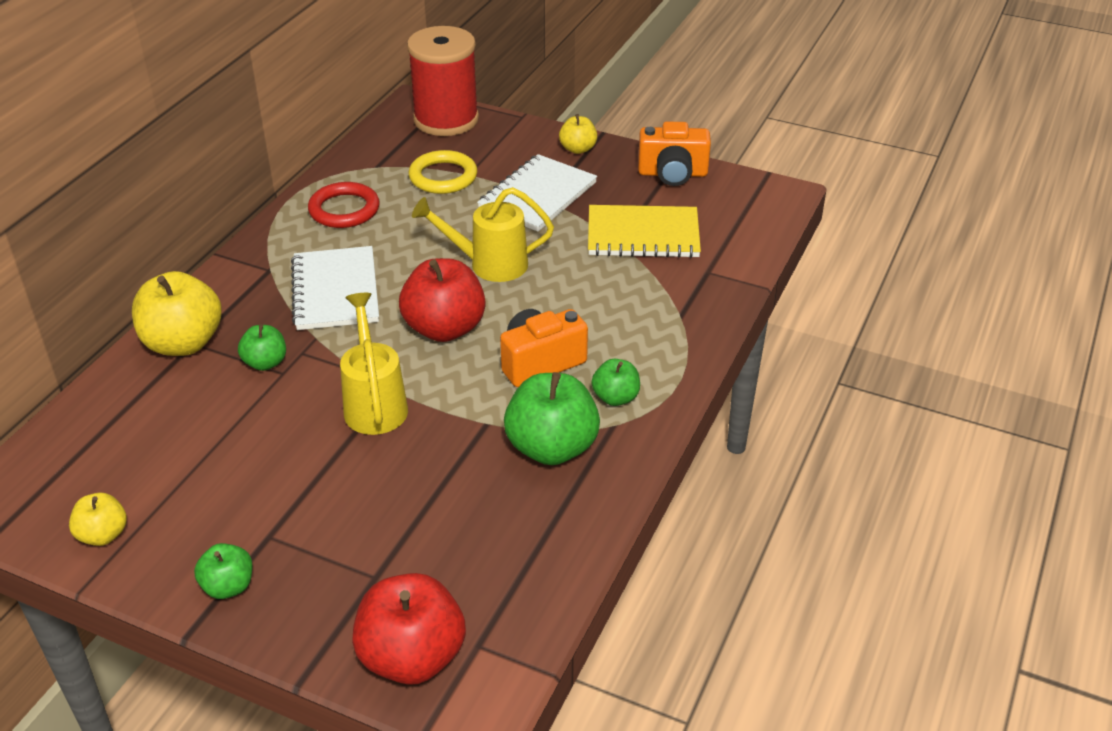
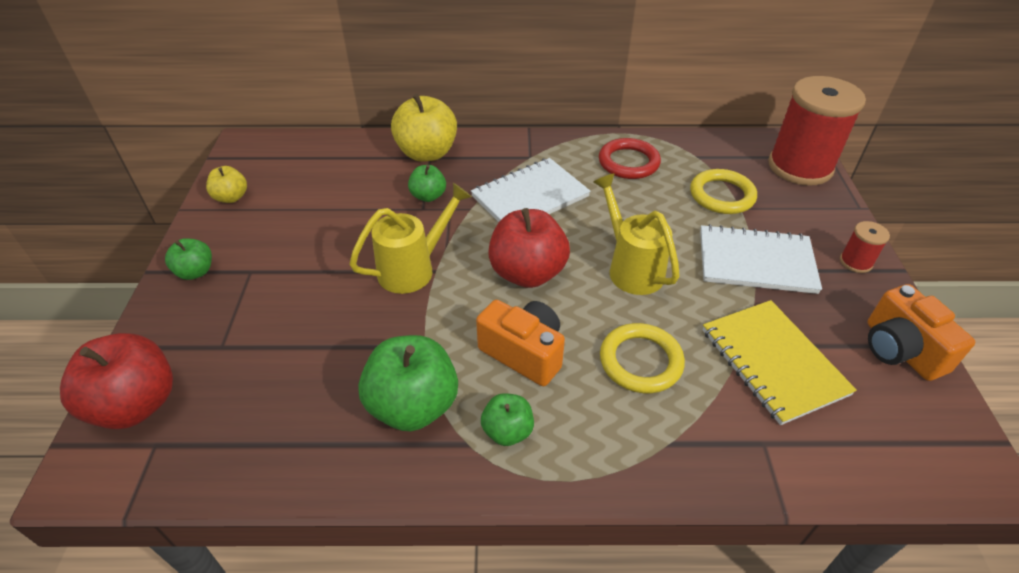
camera: 65 degrees right, 5 degrees up
(578, 149) = (855, 262): yellow apple -> red spool
(596, 300) = (640, 361): none -> yellow ring

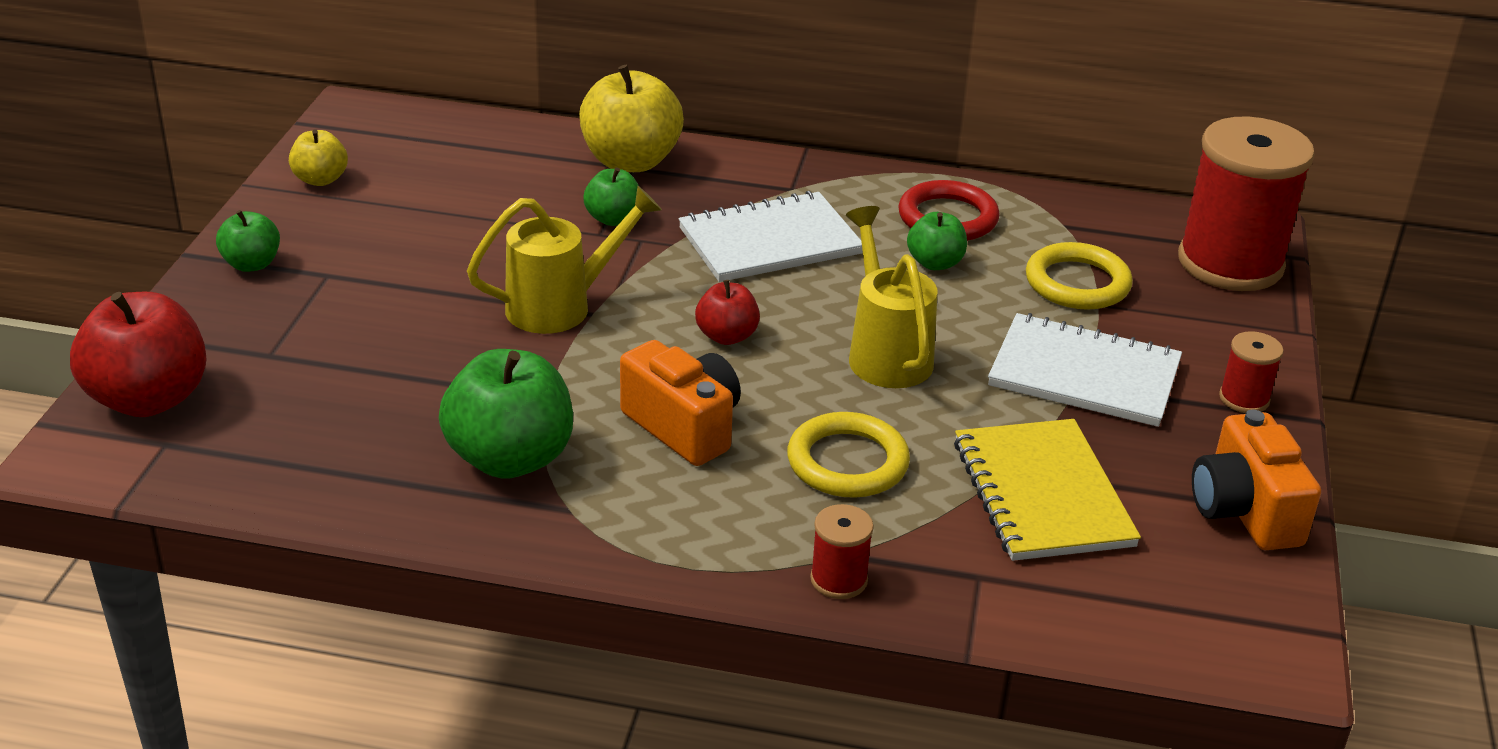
camera: 10 degrees right, 10 degrees down
(507, 431) = (628, 505): green apple -> green apple (935, 263)
(527, 273) = (727, 336): red apple -> red apple, size x0.54
(674, 468) = (838, 580): none -> red spool

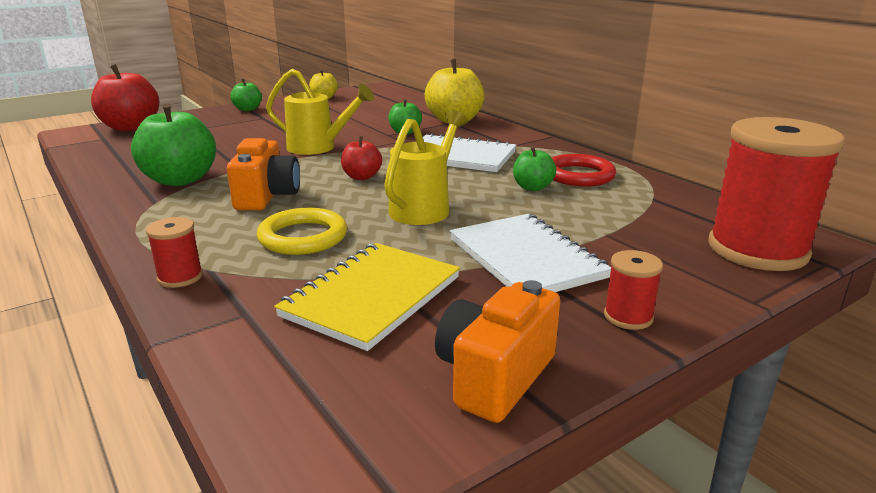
camera: 45 degrees right, 10 degrees down
(1077, 283) = (610, 221): yellow ring -> none

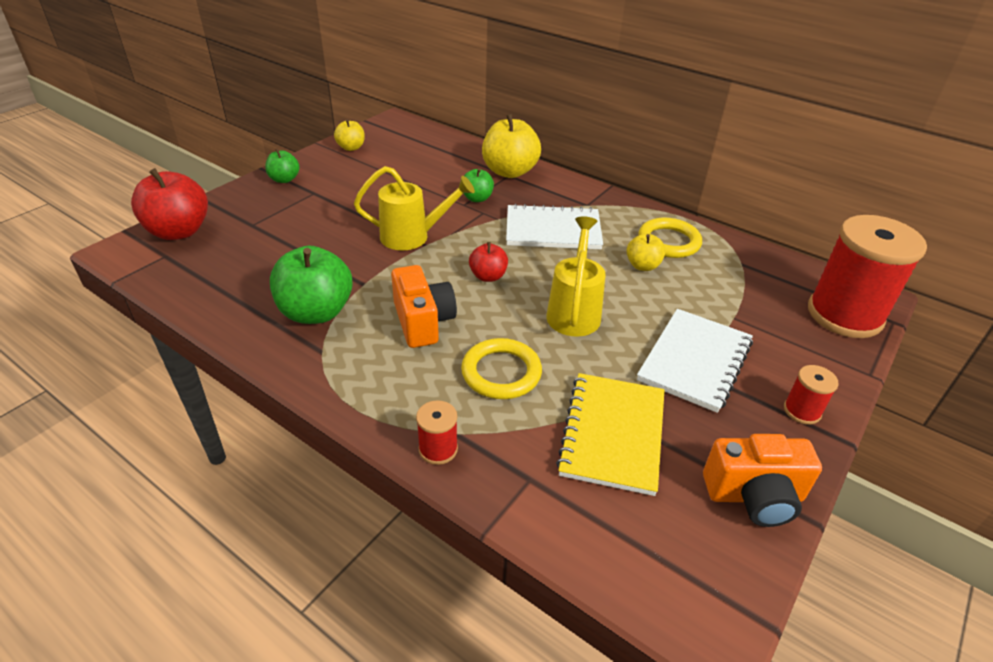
camera: 20 degrees left, 15 degrees up
(494, 376) = (754, 496): orange camera -> orange camera turned 105 degrees counterclockwise
(525, 258) = (694, 361): white notebook -> white notebook turned 75 degrees clockwise
(532, 187) = (642, 266): green apple -> yellow apple
(579, 175) = (669, 242): red ring -> yellow ring

